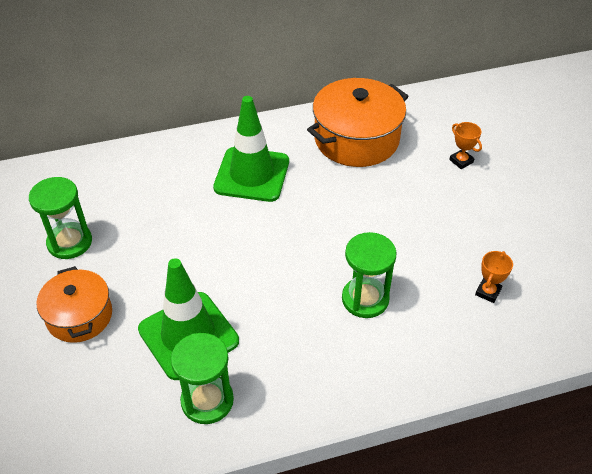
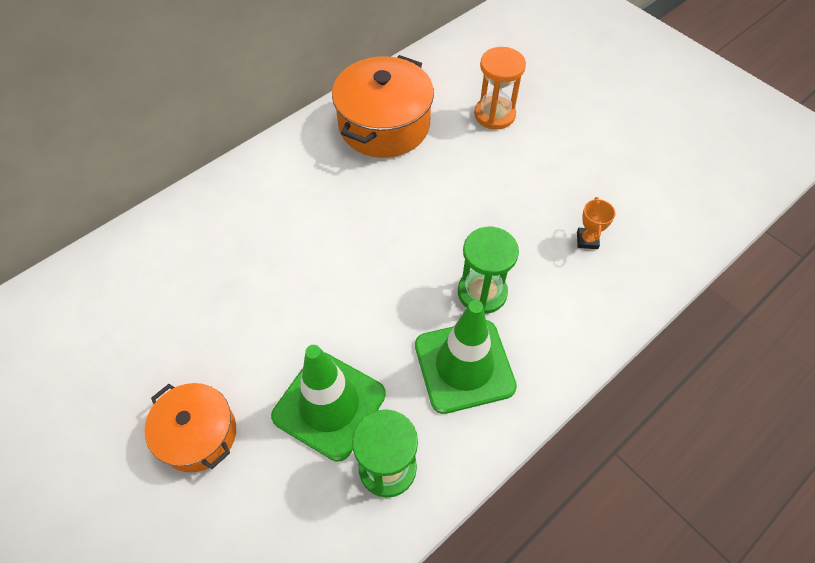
camera: 25 degrees left, 10 degrees up
(70, 242) = (139, 353): green hourglass -> none
(252, 174) = (299, 201): green traffic cone -> green traffic cone (464, 366)
(461, 161) = (494, 115): orange trophy -> orange hourglass

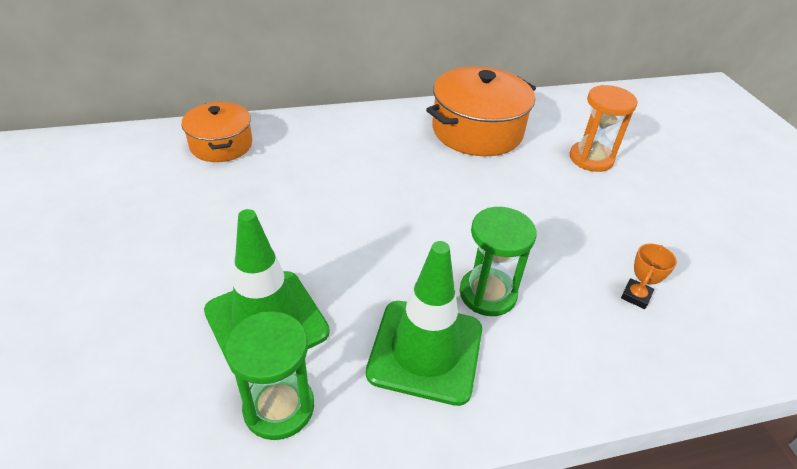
camera: 25 degrees right, 15 degrees down
(198, 434) = (136, 289): orange pot -> orange pot (221, 145)

